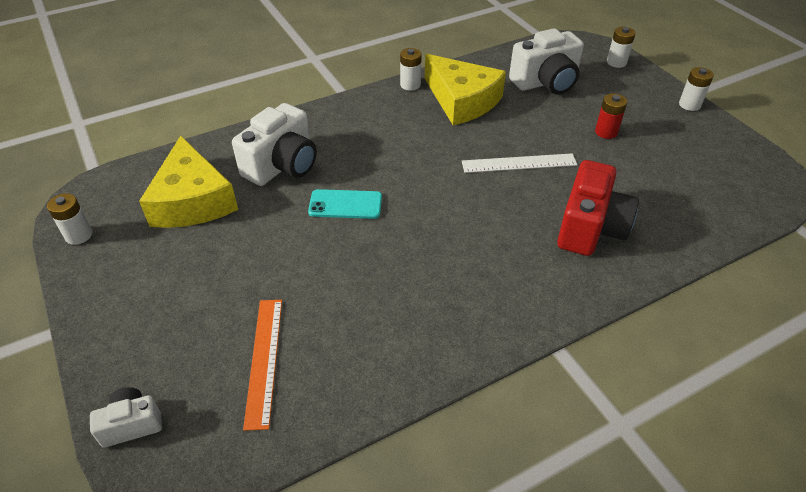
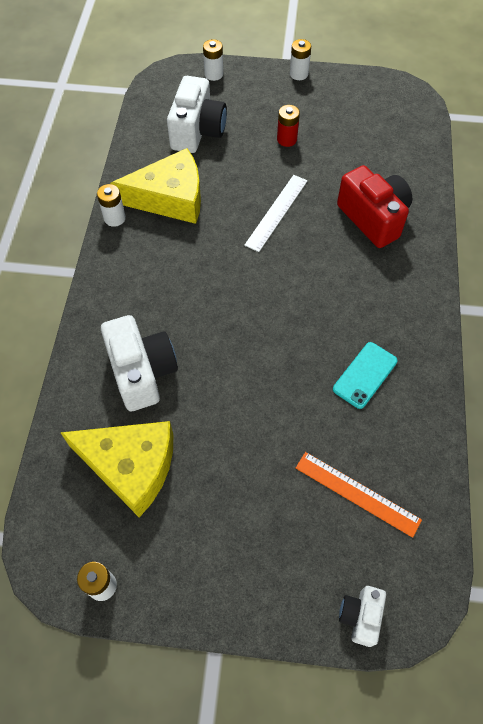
camera: 55 degrees left, 15 degrees up
(345, 204) = (231, 352): turquoise phone -> turquoise phone (365, 375)

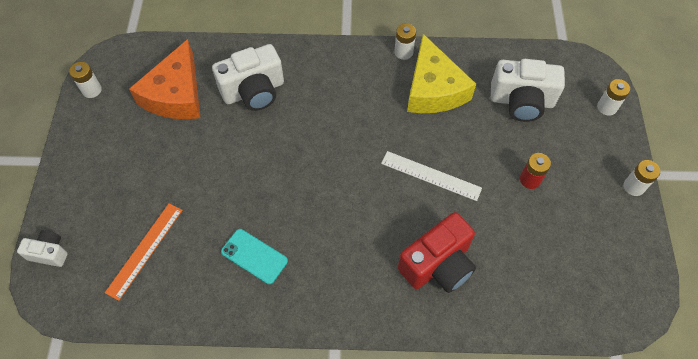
camera: 85 degrees right, 0 degrees up
(130, 466) = (176, 94): yellow cheese -> orange cheese

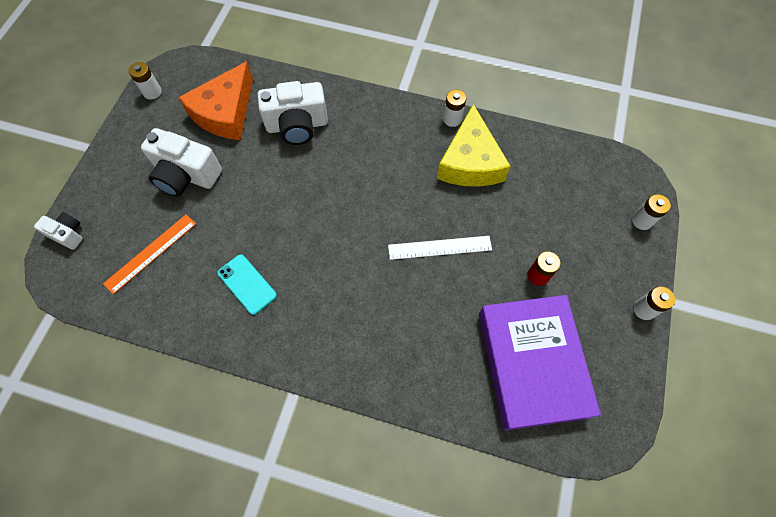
camera: 15 degrees right, 5 degrees up
(431, 175) = (439, 247): white ruler -> white ruler turned 45 degrees counterclockwise
(438, 264) = (418, 337): red camera -> none
(521, 101) = (555, 194): white camera -> white camera (186, 175)
(550, 261) = (532, 363): none -> purple book

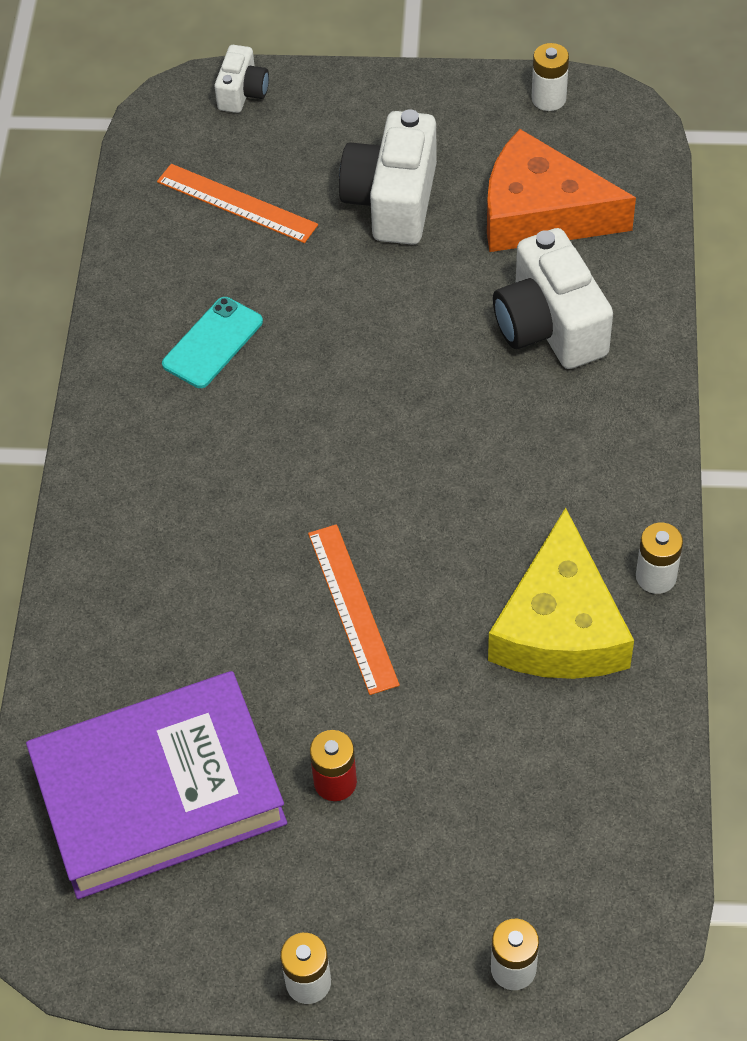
camera: 80 degrees right, 10 degrees down
(439, 247) = (352, 608): white ruler -> orange ruler
(470, 162) = (559, 626): yellow cheese -> yellow cheese turned 75 degrees counterclockwise

